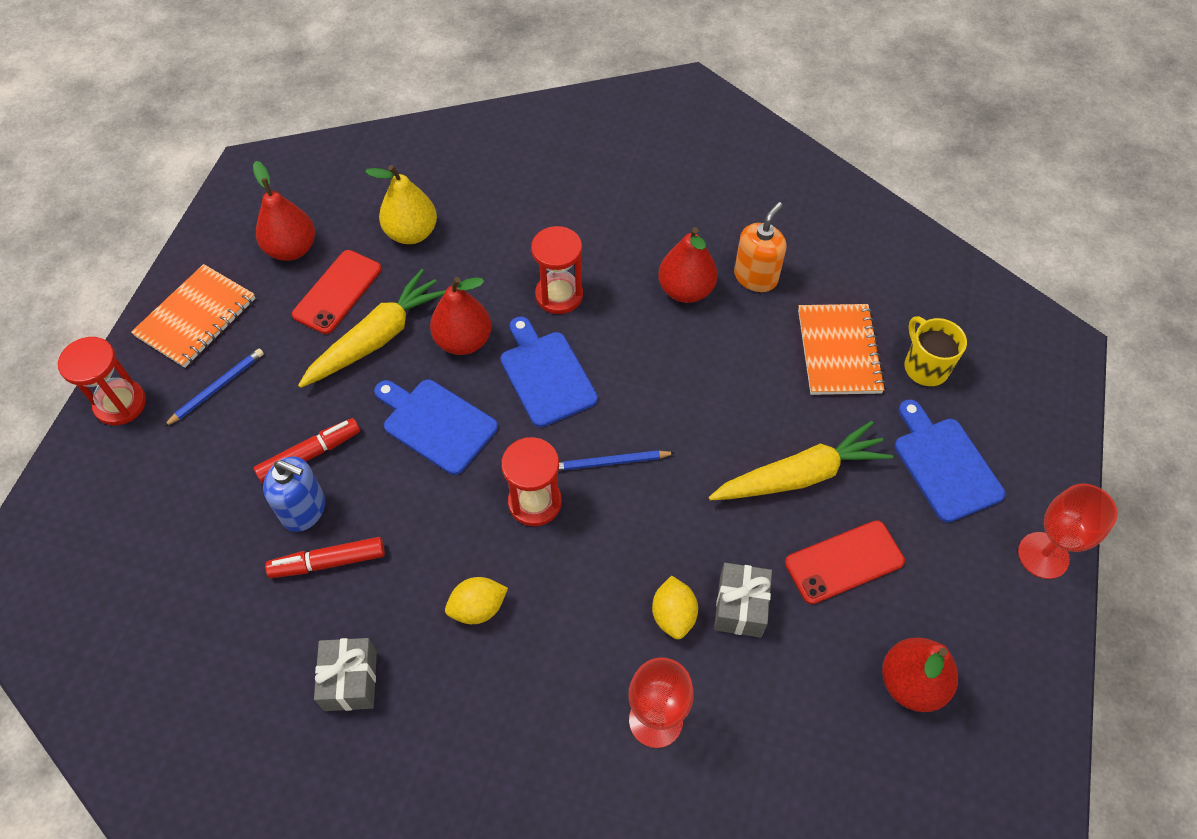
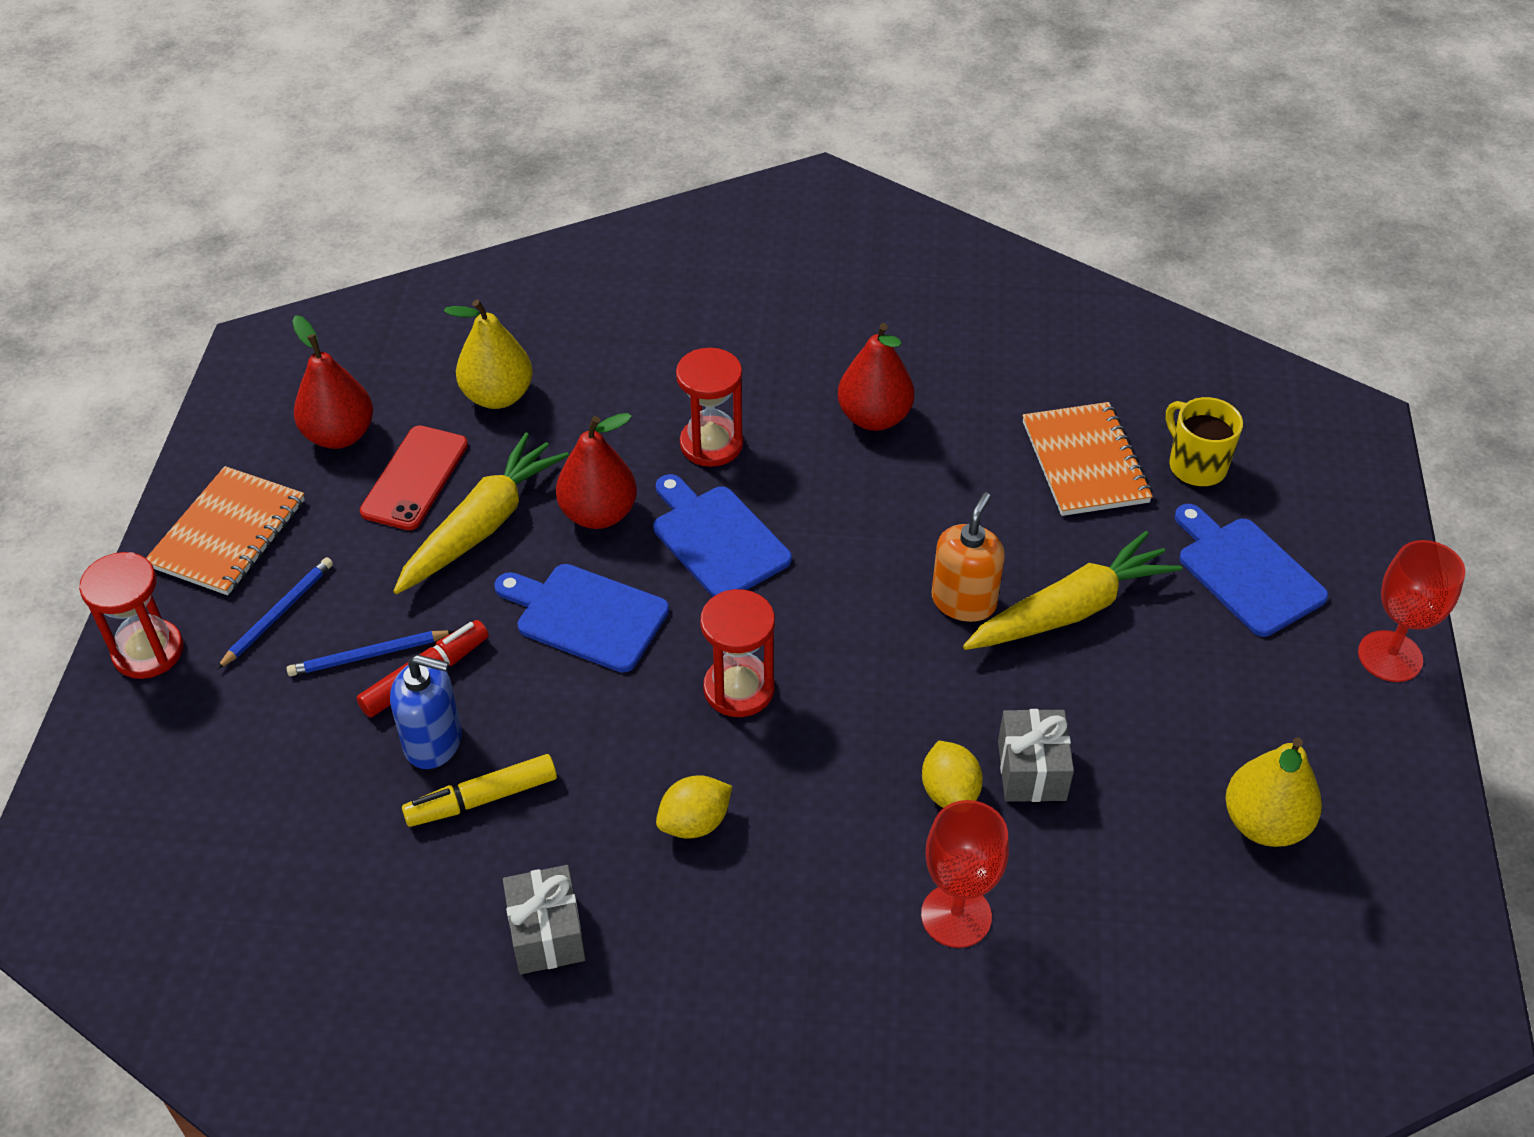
camera: 10 degrees left, 10 degrees down
(328, 562) = (482, 799): red marker -> yellow marker
(610, 462) = (825, 629): blue pencil -> blue pencil (368, 656)
(755, 277) = (959, 391): orange soap dispenser -> orange soap dispenser (964, 601)
(844, 562) = (1149, 700): red phone -> none
(911, 683) = (1264, 823): red pear -> yellow pear

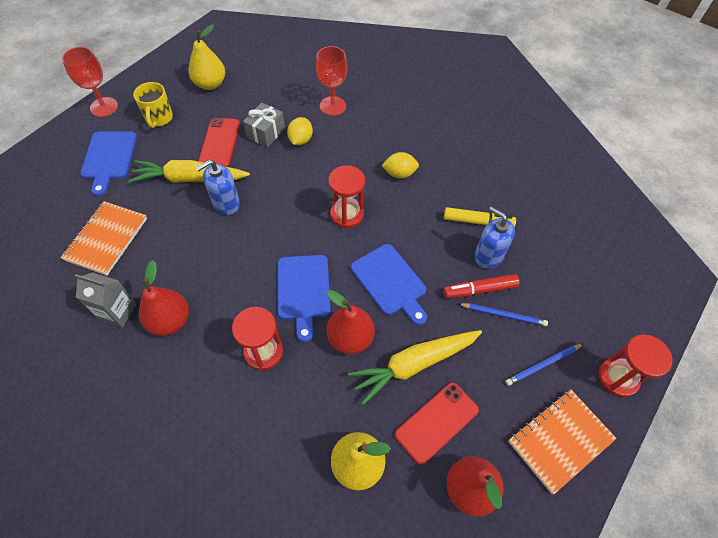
camera: 150 degrees left, 10 degrees up
(546, 933) = (475, 163): grey gift -> none
(956, 394) = (117, 311): none -> grey carton
(964, 601) = (226, 203): orange soap dispenser -> blue soap dispenser
(1095, 702) = (220, 142): none -> red phone
(1196, 466) = (65, 211): yellow mug -> yellow mug (159, 118)

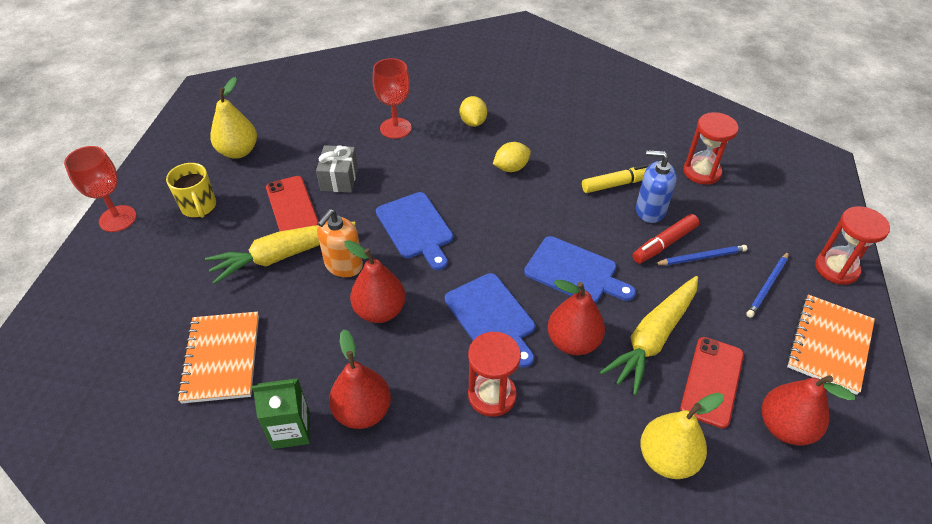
camera: 25 degrees left, 10 degrees down
(109, 158) = (163, 271): blue cutting board -> blue cutting board (416, 228)
(117, 311) = (291, 429): grey carton -> green carton
(226, 203) = (343, 265): blue soap dispenser -> orange soap dispenser
(228, 250) = (380, 311): none -> red pear
(300, 140) = (383, 172): yellow lemon -> yellow lemon (473, 122)
(347, 214) = (484, 225): red hourglass -> red hourglass (701, 172)

